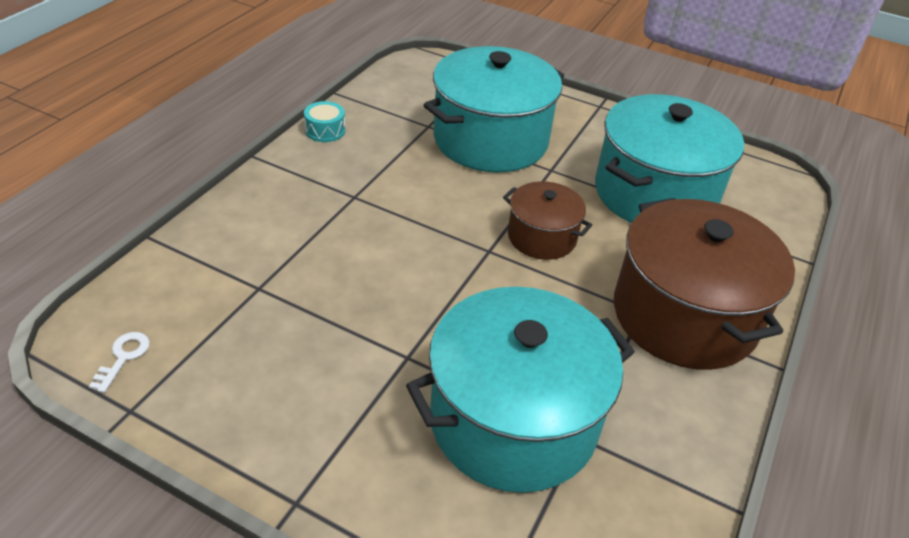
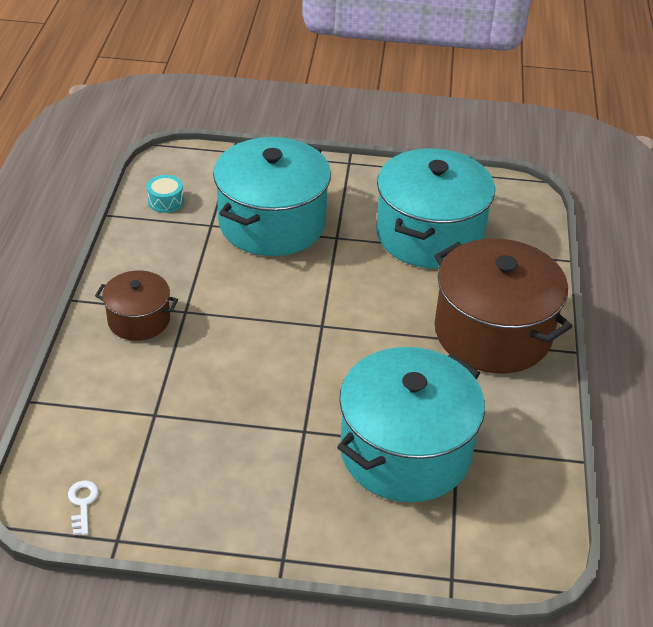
camera: 20 degrees left, 0 degrees up
(325, 130) = (122, 256): turquoise drum -> turquoise drum (165, 201)
(542, 237) = (358, 301): brown pot -> brown pot (139, 320)

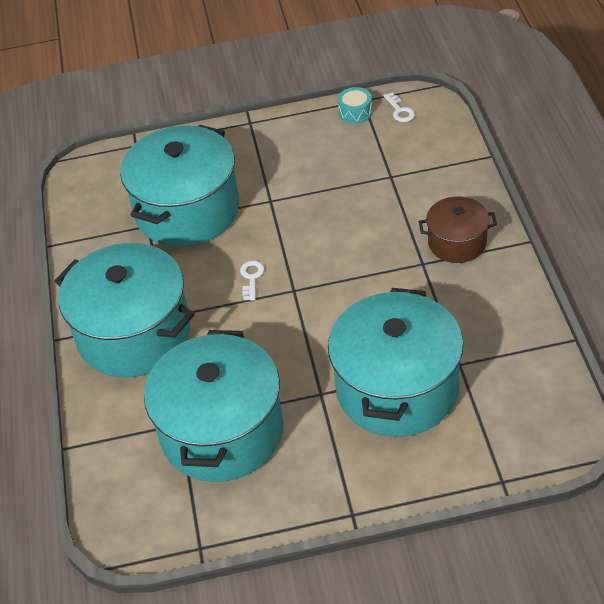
camera: 170 degrees right, 5 degrees up
(165, 201) = (527, 378): turquoise drum -> turquoise drum (355, 112)
(359, 350) = (251, 278): none -> white key
(492, 333) = (134, 334): brown pot -> turquoise pot

